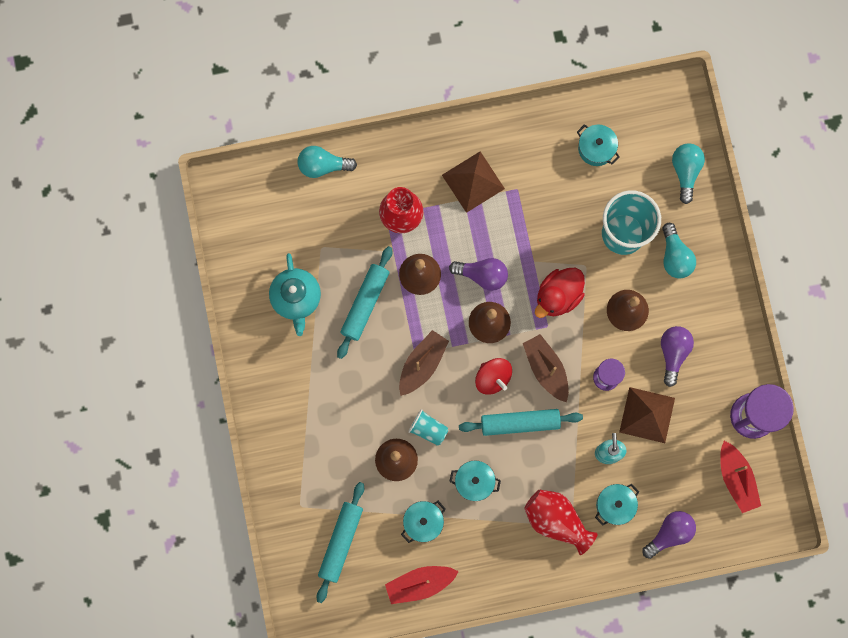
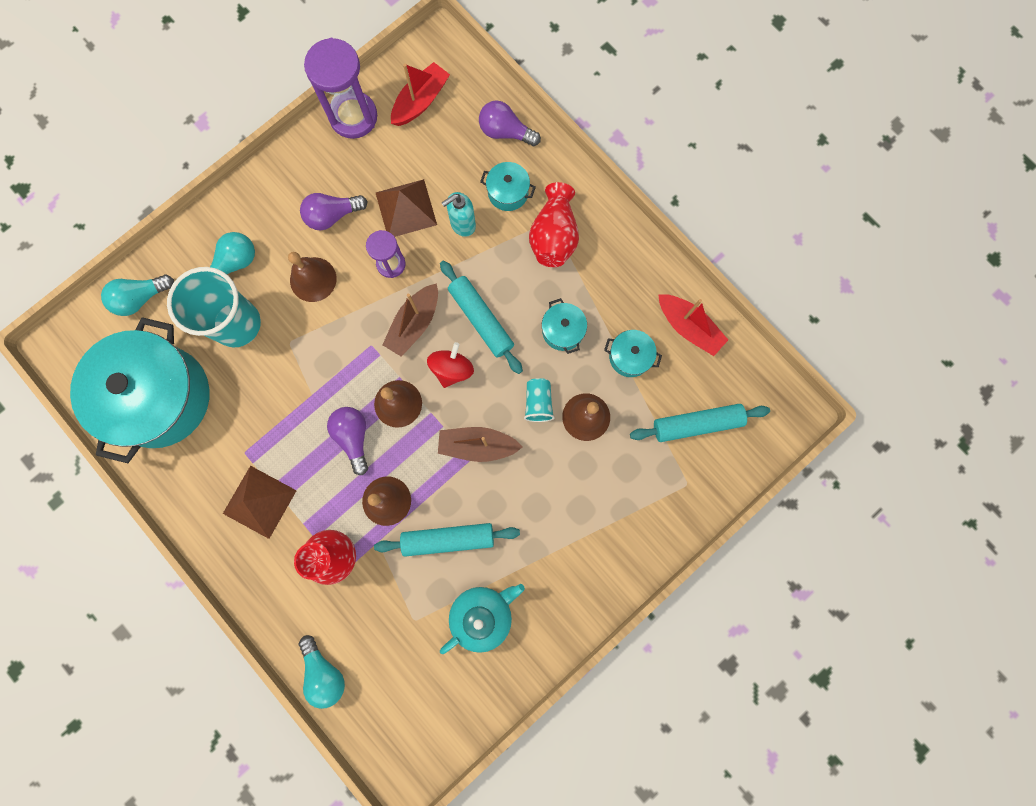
camera: 120 degrees left, 0 degrees up
(558, 296) = (335, 352): red duck -> none
(596, 148) = (160, 397): turquoise pot -> turquoise pot, size x2.43

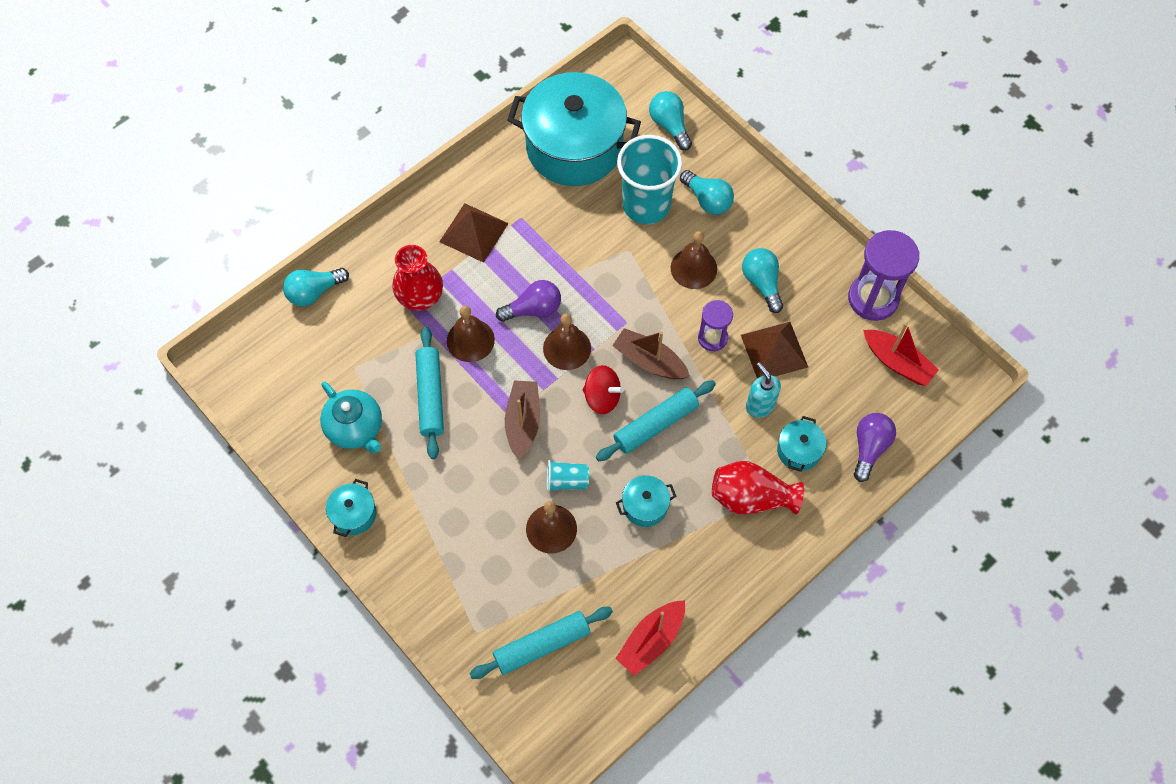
camera: 90 degrees right, 15 degrees down
(332, 216) = (762, 283): purple light bulb -> turquoise light bulb
(630, 357) = (617, 575): turquoise pot -> turquoise pot (354, 514)
(697, 424) = (542, 645): turquoise rolling pin -> turquoise rolling pin turned 75 degrees clockwise

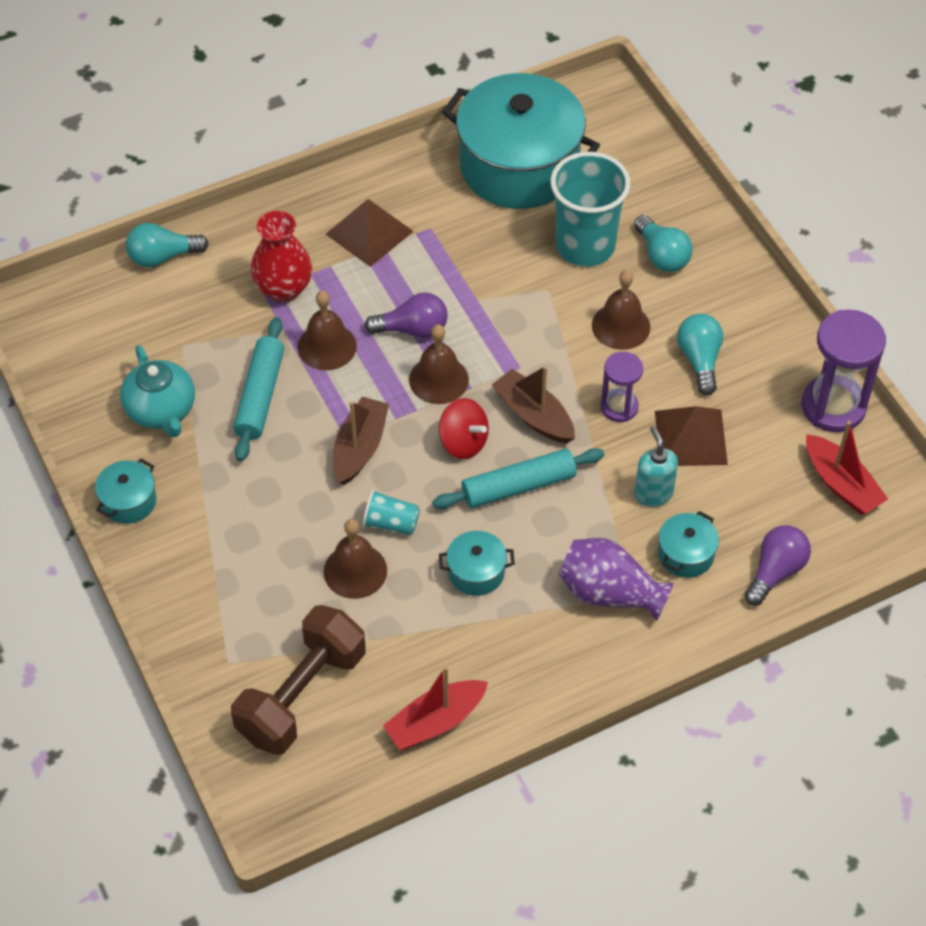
camera: 15 degrees right, 10 degrees down
(542, 645) = (302, 695): turquoise rolling pin -> brown dumbbell
(669, 126) = (642, 166): turquoise light bulb -> none
(751, 497) = (609, 593): red vase -> purple vase

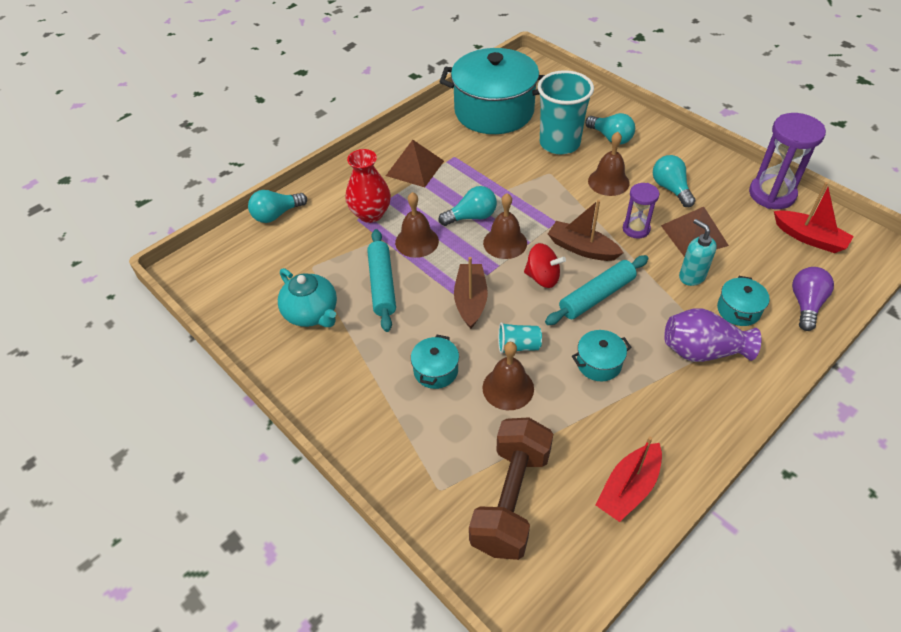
camera: 15 degrees left, 5 degrees down
(129, 501) = (309, 385): turquoise pot -> turquoise pot (436, 371)
(412, 329) = (471, 217): purple light bulb -> turquoise light bulb

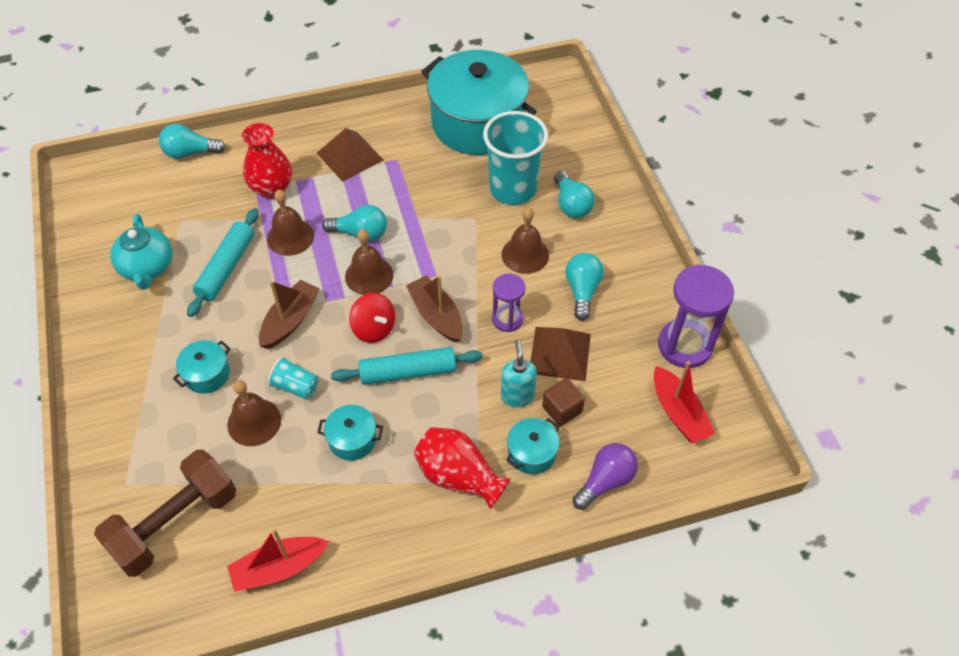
camera: 25 degrees right, 5 degrees up
(702, 351) = (458, 476): purple vase -> red vase
(731, 271) = (562, 409): none -> brown cube

